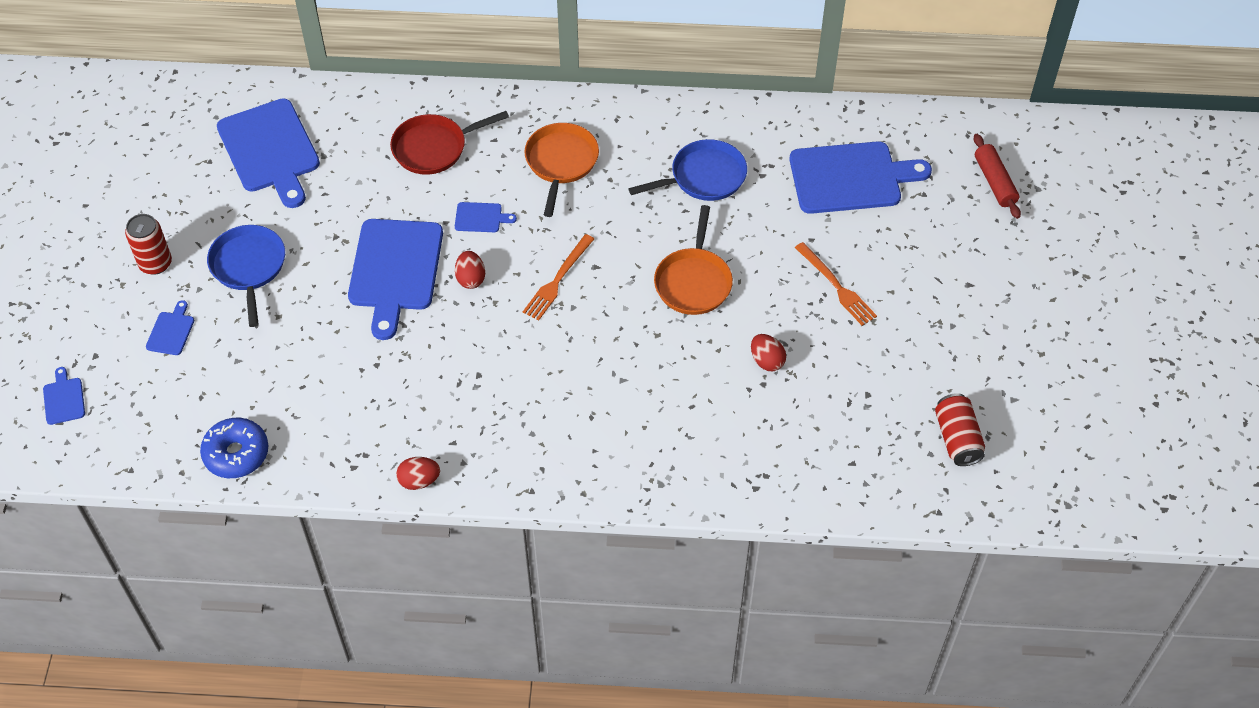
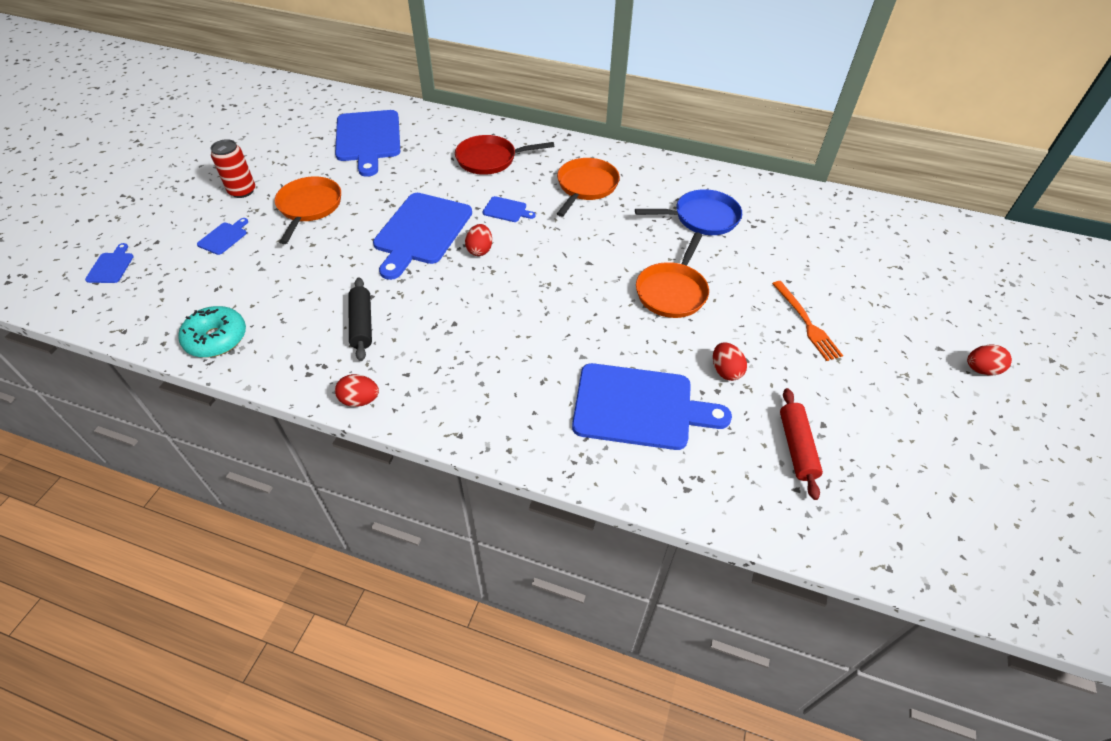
camera: 15 degrees right, 5 degrees down
(236, 454) = (216, 339): blue donut -> turquoise donut
(249, 267) = (309, 207): blue pan -> orange pan
(382, 399) = (362, 324): none -> black rolling pin
(557, 280) = (552, 266): orange fork -> none
(850, 178) = (833, 242): blue cutting board -> blue cutting board (639, 407)
(957, 438) = (917, 492): red can -> none
(995, 182) = (970, 271): red rolling pin -> red rolling pin (796, 447)
(1009, 299) = (981, 369): none -> red egg

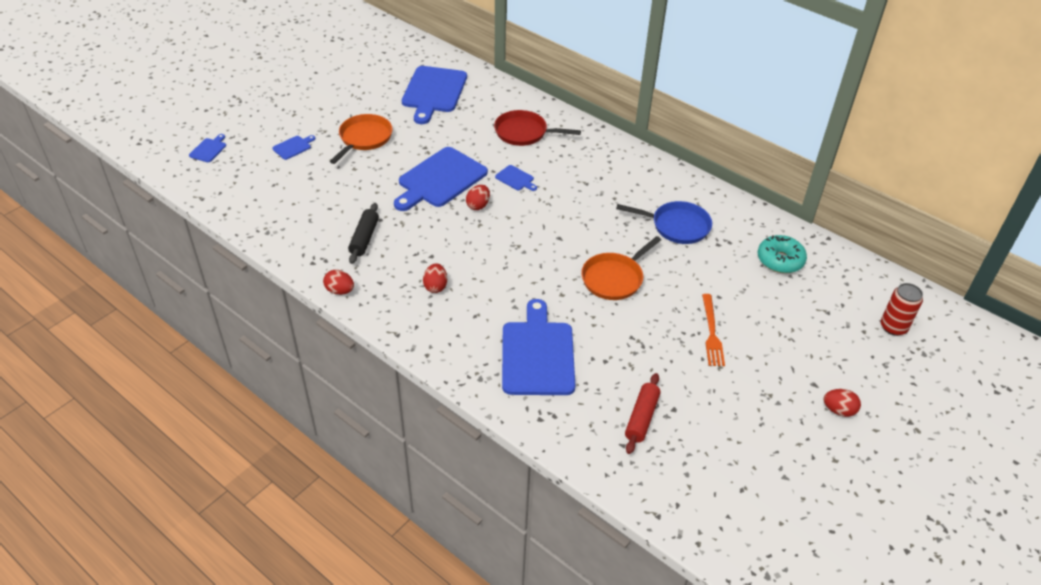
camera: 20 degrees right, 5 degrees down
(216, 339) = (260, 221): turquoise donut -> turquoise donut (780, 260)
(242, 191) = (320, 113): red can -> red can (893, 327)
(586, 186) = (592, 175): orange pan -> none
(639, 407) = (537, 354): blue cutting board -> blue cutting board turned 120 degrees counterclockwise
(725, 371) = (620, 349): red egg -> red egg (435, 286)

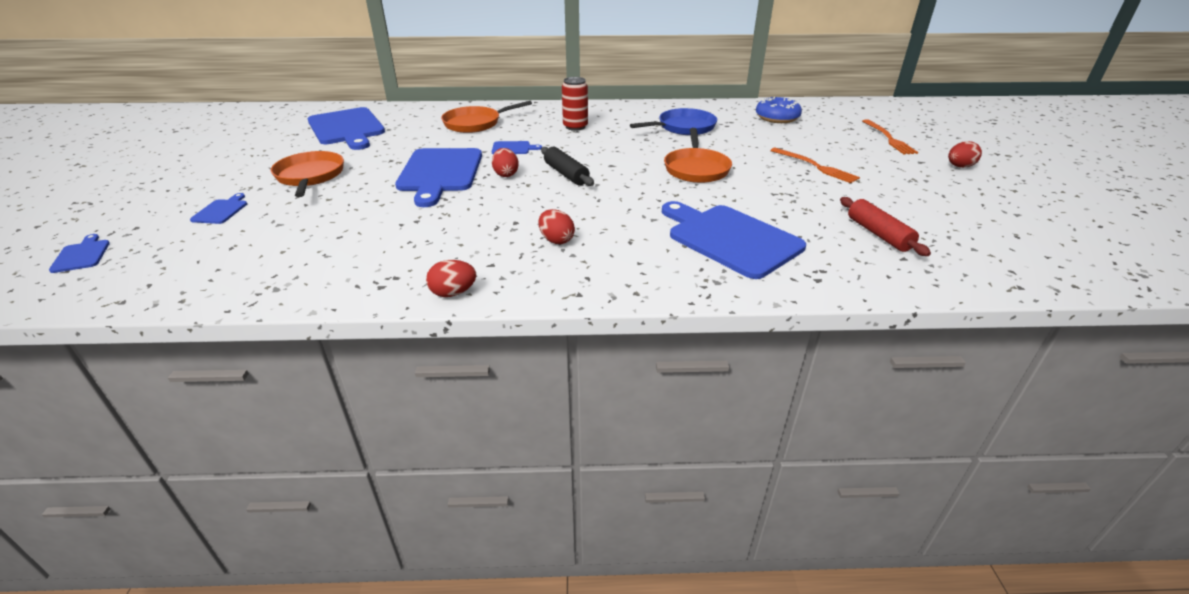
camera: 40 degrees left, 10 degrees down
(364, 238) = (419, 240): black rolling pin -> black rolling pin (566, 174)
(524, 133) = (475, 123): red pan -> orange pan
(780, 260) = (777, 118): turquoise donut -> blue donut
(839, 344) = (888, 138): none -> orange fork
(893, 327) = (894, 120): red can -> red can (575, 127)

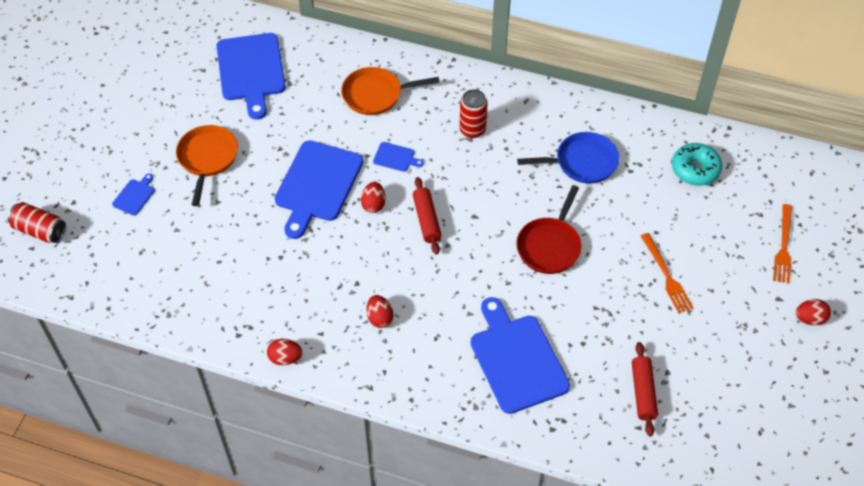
camera: 20 degrees right, 20 degrees up
(82, 255) = (40, 230): blue cutting board -> red can
(566, 174) = (427, 220): black rolling pin -> red rolling pin
(696, 168) = (549, 246): orange pan -> red pan
(777, 118) = (695, 169): blue donut -> turquoise donut

